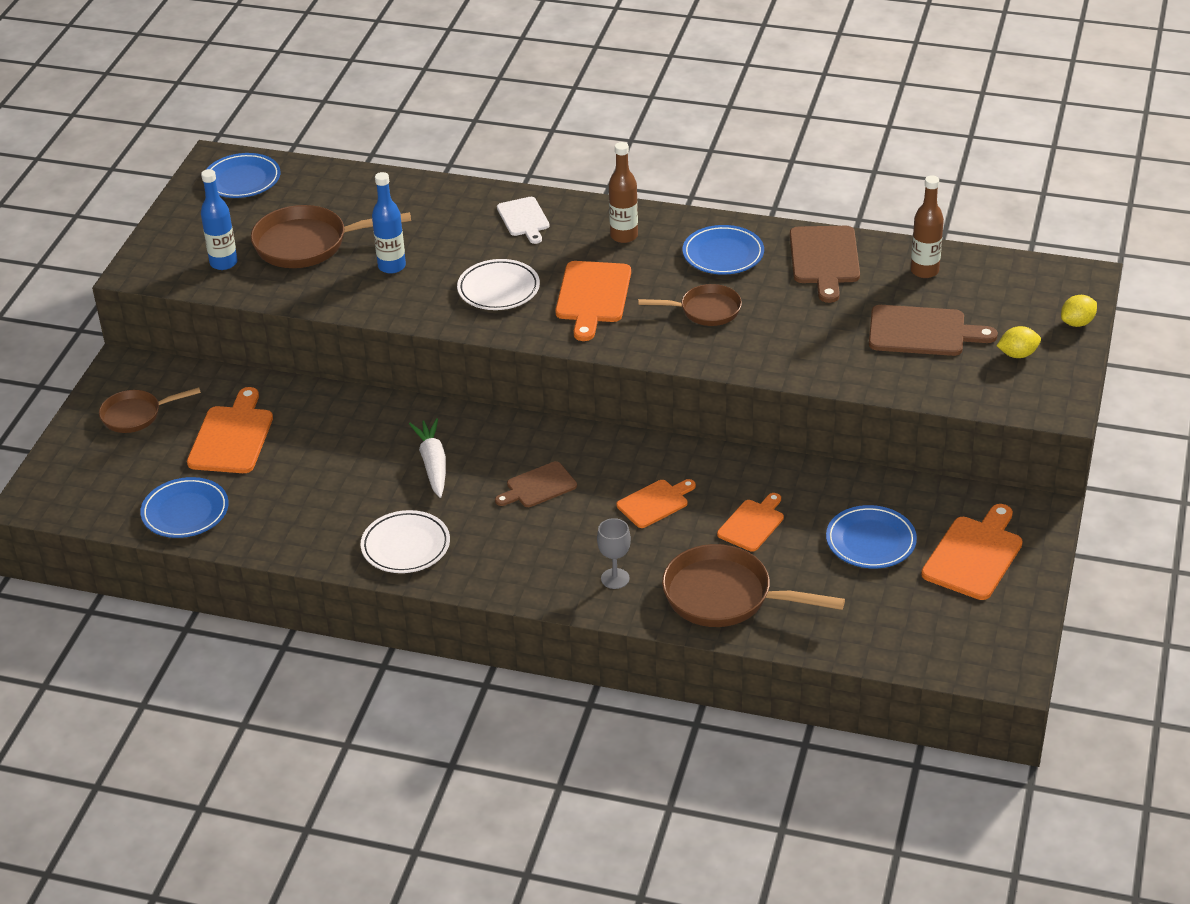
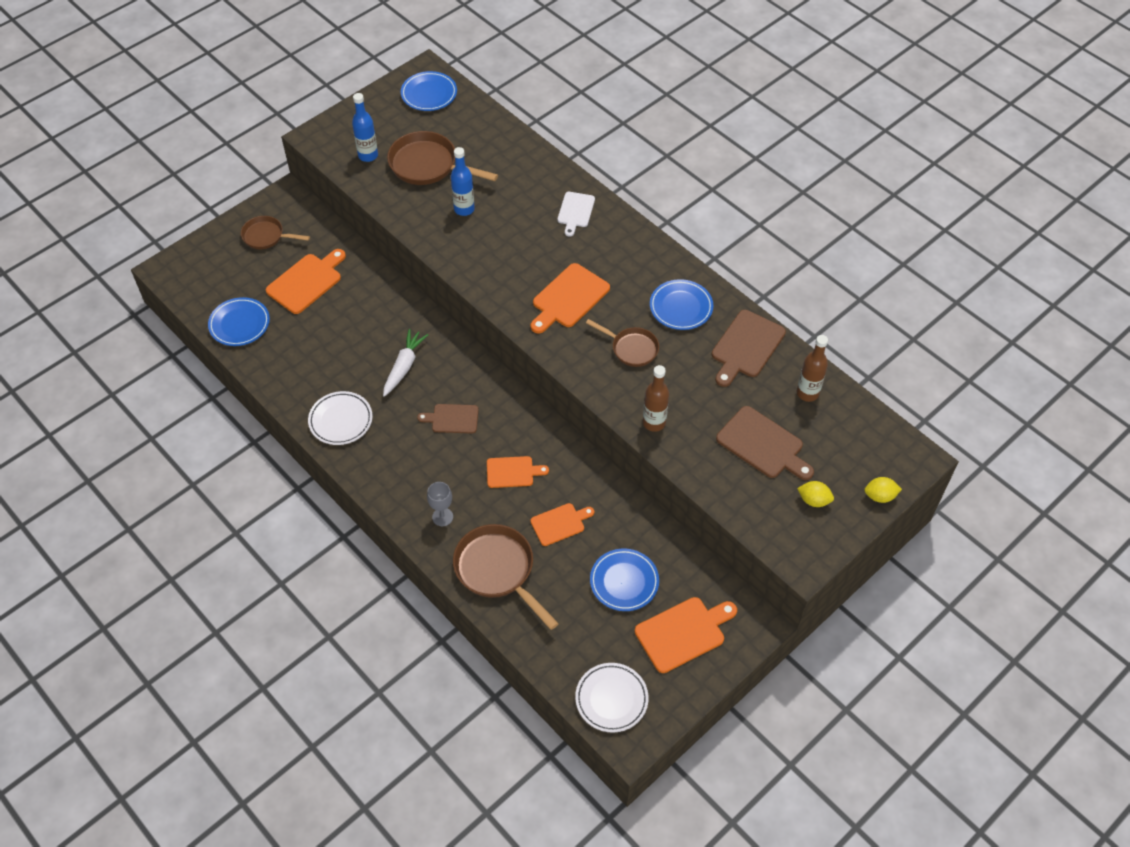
camera: 30 degrees right, 15 degrees up
(498, 289) = (514, 261): white plate -> white plate (611, 699)
(624, 236) = (628, 258): brown bottle -> brown bottle (654, 423)

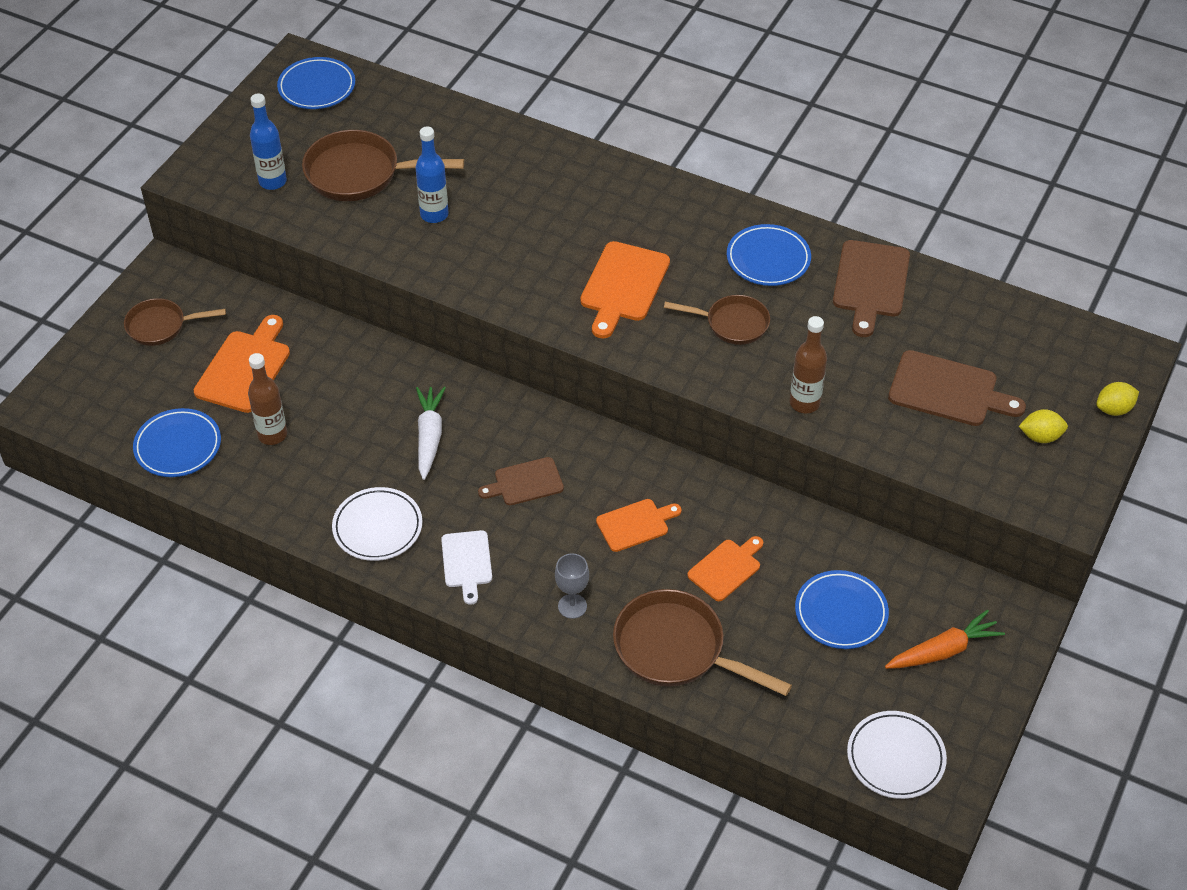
camera: 20 degrees left, 5 degrees down
(575, 211) = (579, 181): white cutting board -> white cutting board (467, 562)
(683, 633) = (943, 650): orange cutting board -> orange carrot
(807, 393) = (970, 316): brown bottle -> brown bottle (272, 435)

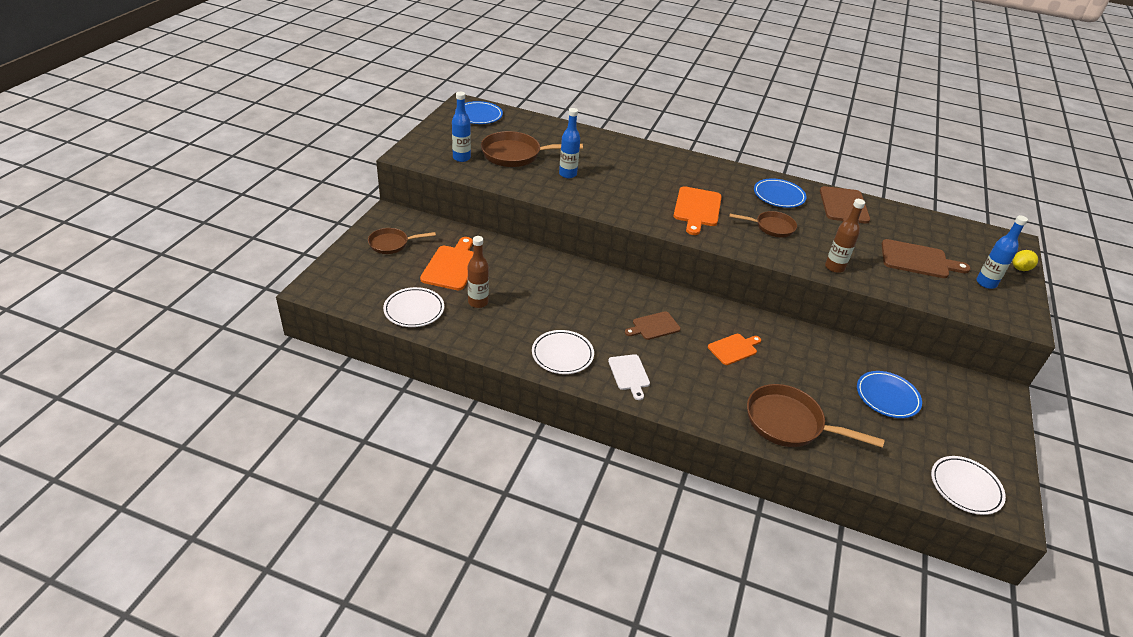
camera: 10 degrees left, 10 degrees down
(178, 446) = (414, 310): blue plate -> white plate
(429, 436) = (583, 302): white carrot -> none
(572, 606) = (709, 399): grey goblet -> none
(726, 568) = (802, 373): orange cutting board -> none
(943, 650) = (963, 417): orange carrot -> none
(1040, 436) = (986, 283): yellow lemon -> blue bottle

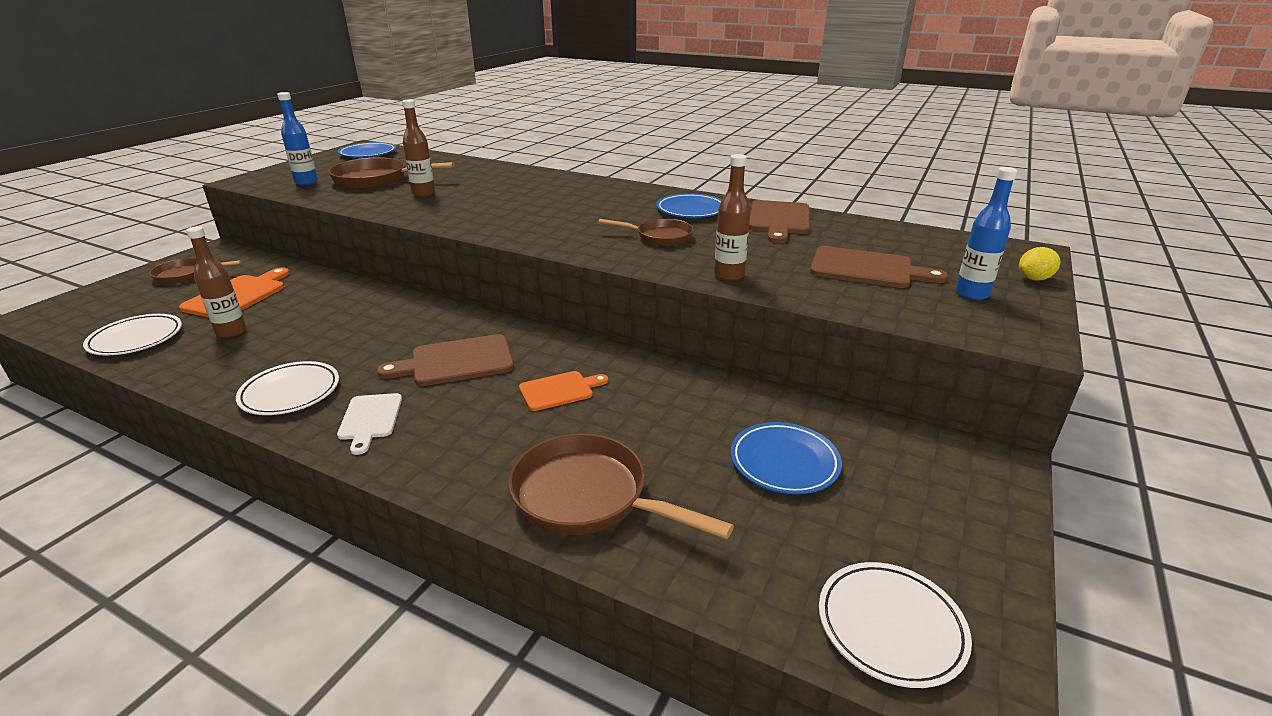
camera: 10 degrees right, 10 degrees down
(568, 174) = (423, 194): blue bottle -> brown bottle
(654, 326) = (456, 361): brown cutting board -> brown cutting board, size x1.56
(697, 209) = (567, 221): orange cutting board -> none

